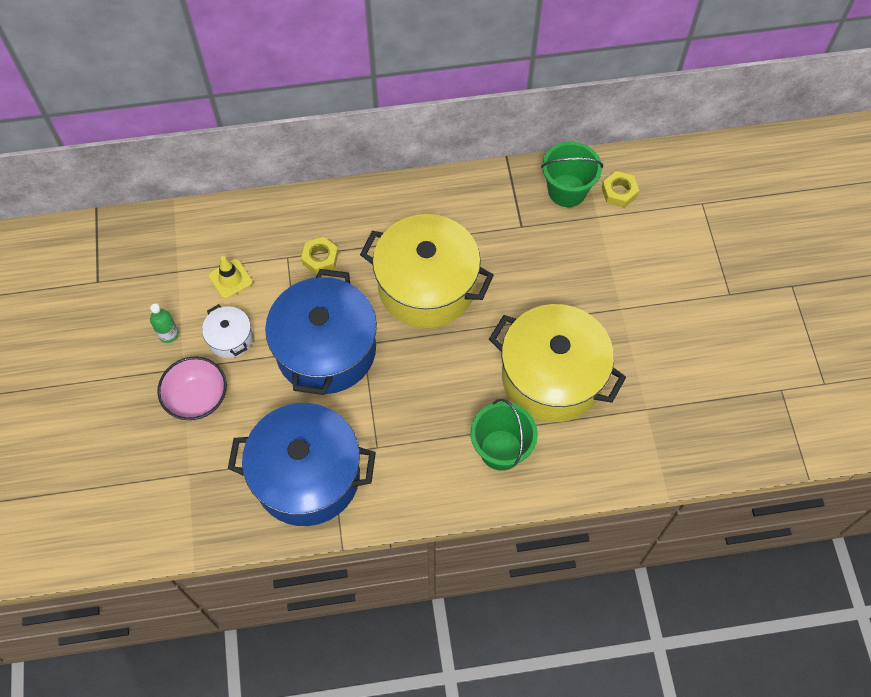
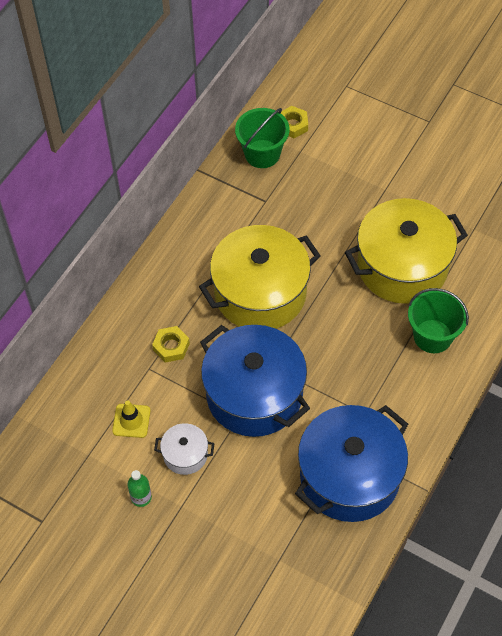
camera: 50 degrees left, 5 degrees down
(197, 398) = (218, 512): pink bowl -> none

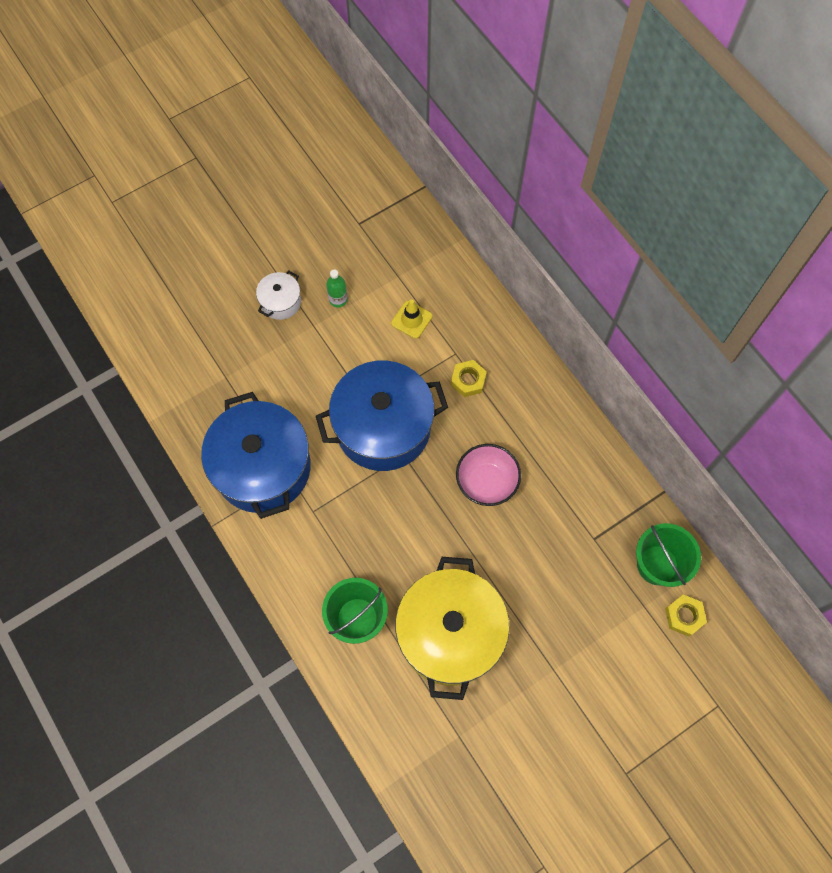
camera: 115 degrees right, 10 degrees up
(185, 455) = (357, 347): white pot -> white pot (281, 302)
(260, 293) = (486, 482): yellow pot -> pink bowl

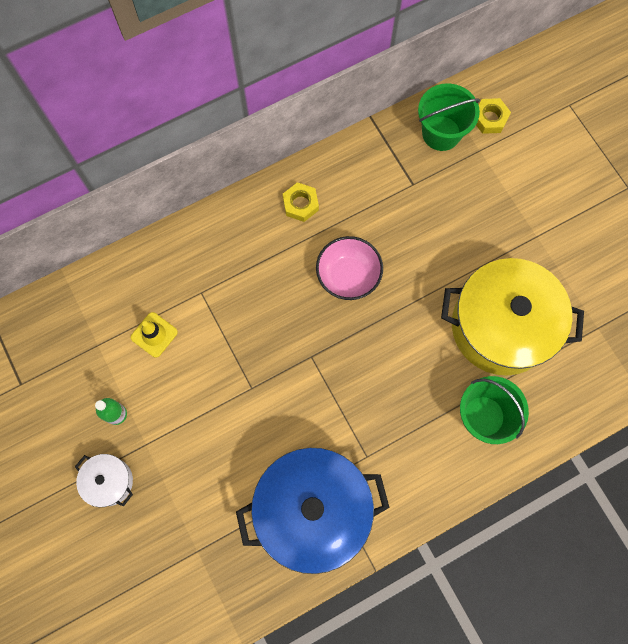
camera: 85 degrees left, 5 degrees up
(383, 427) = (278, 375): blue pot -> none
(468, 380) = (234, 282): yellow nut -> yellow nut (300, 204)

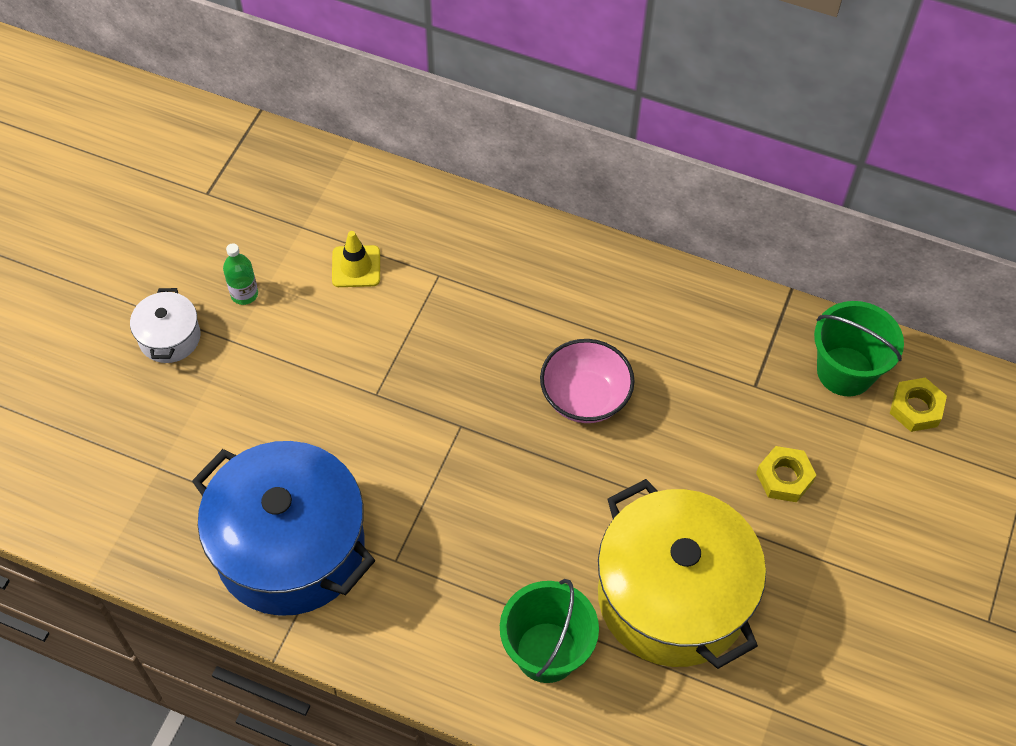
camera: 50 degrees right, 15 degrees down
(300, 204) = (623, 295): yellow nut -> yellow nut (784, 477)

